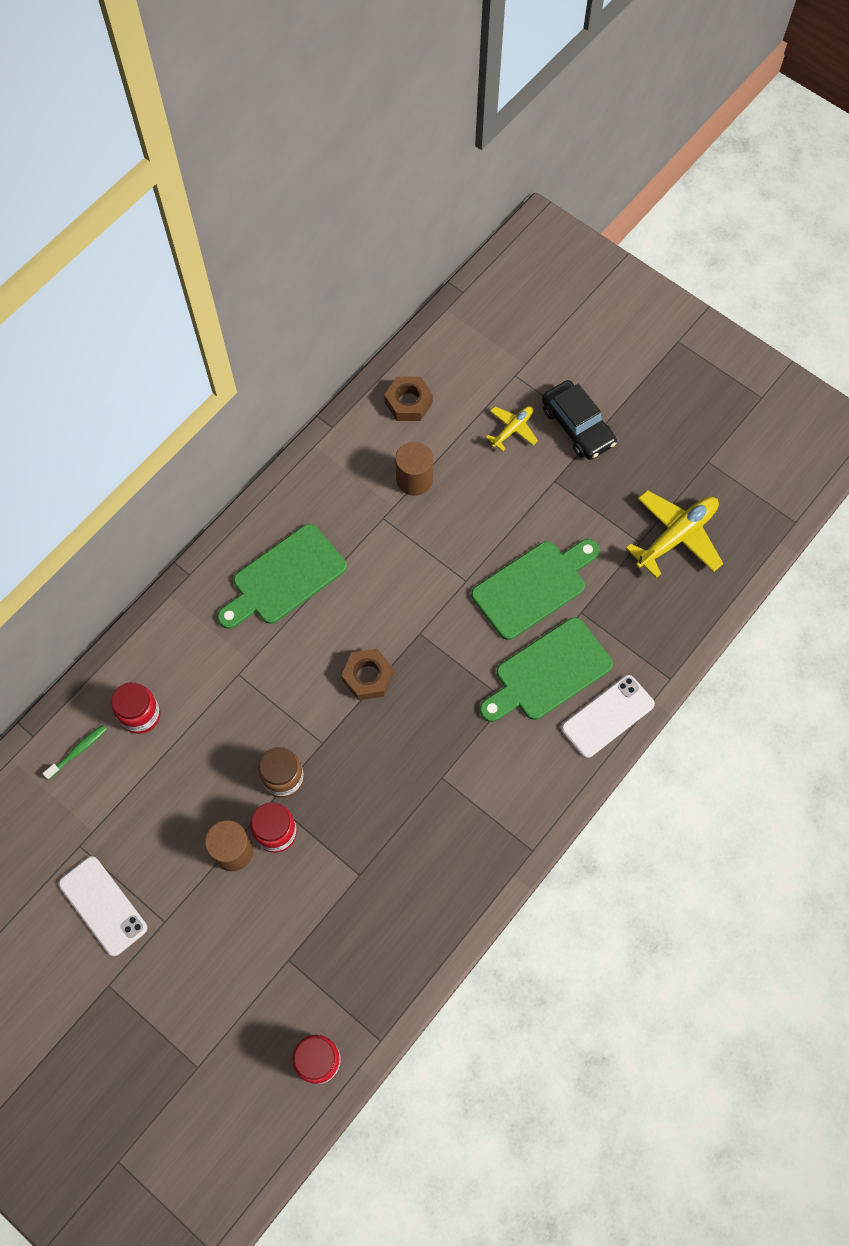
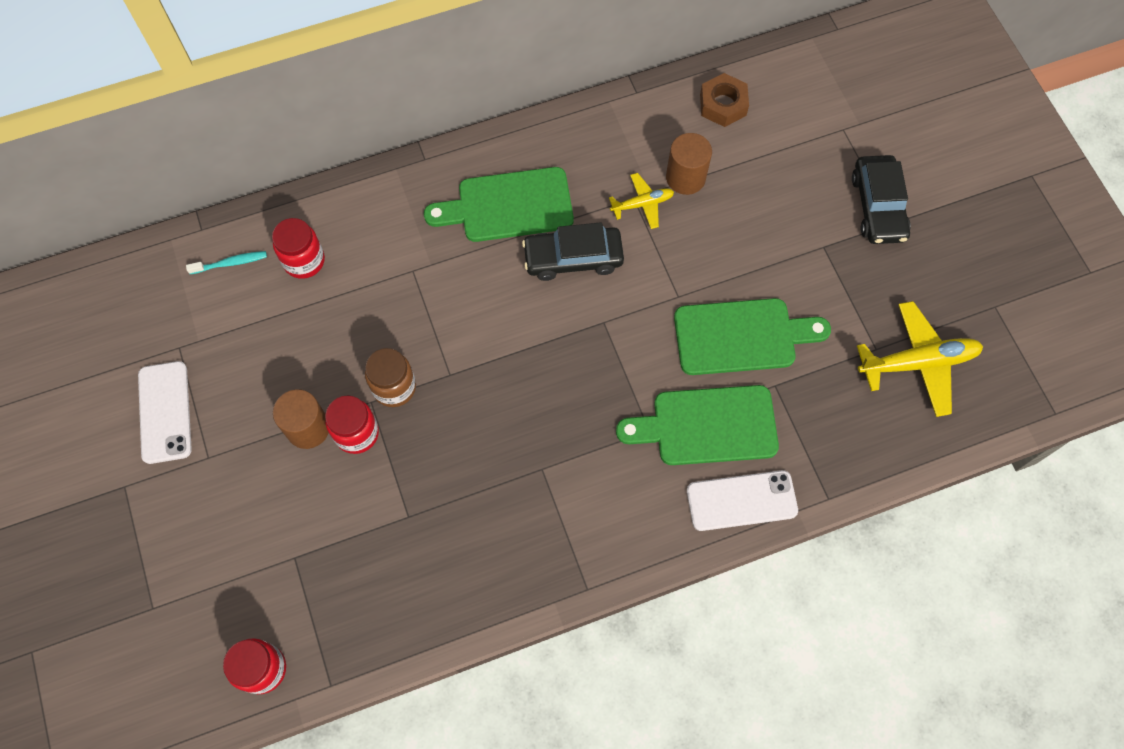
camera: 30 degrees right, 0 degrees up
(78, 751) = (231, 263): green toothbrush -> turquoise toothbrush
(364, 594) = (573, 258): none -> black car
(368, 677) = (529, 336): brown nut -> none
(512, 429) = (810, 178): yellow plane -> yellow plane (642, 204)

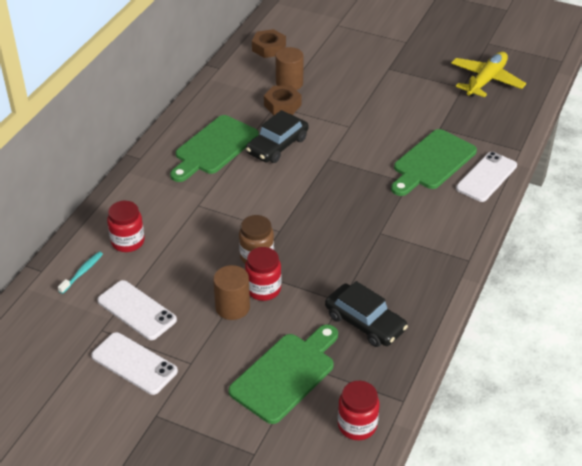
camera: 45 degrees left, 25 degrees down
(228, 352) = (137, 310): none -> white phone
(642, 204) = (282, 105): yellow plane -> brown nut
(741, 336) = (399, 121): green cutting board -> green cutting board (286, 374)
(878, 206) = (391, 41): black car -> black car (365, 322)

